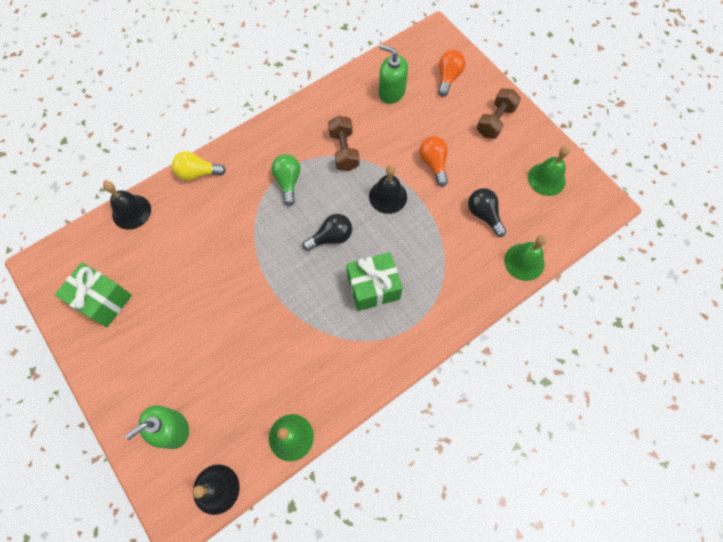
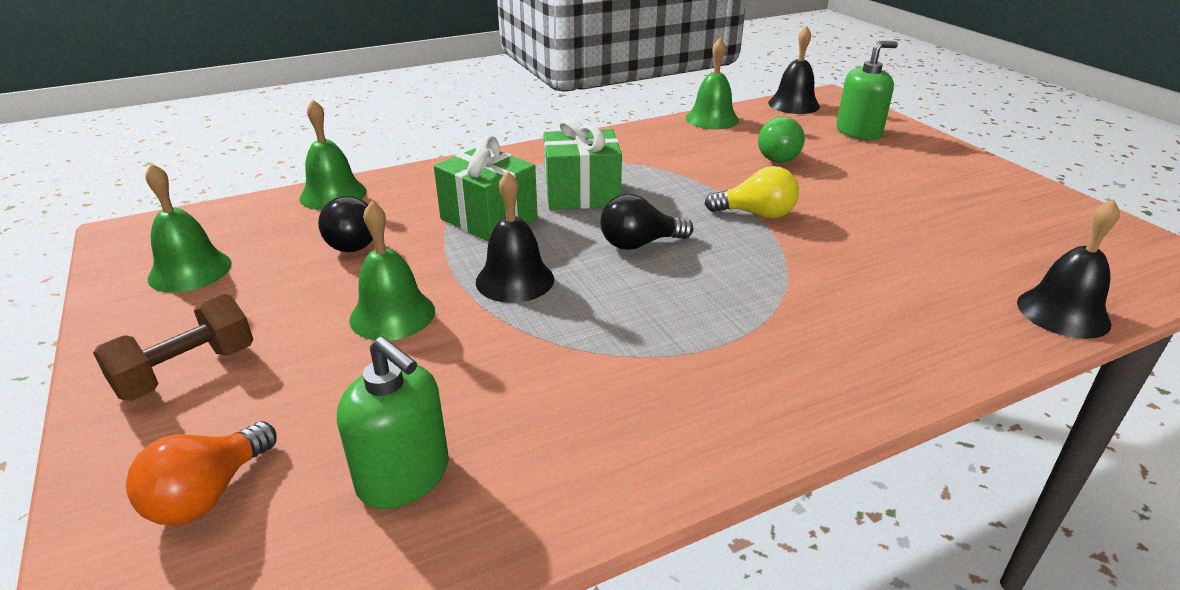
camera: 170 degrees left, 35 degrees down
(103, 300) = (1031, 220): green gift -> green gift (489, 219)
(198, 173) = (943, 358): yellow light bulb -> yellow light bulb (756, 214)
(288, 182) = (722, 321): green light bulb -> green light bulb (776, 156)
(344, 151) = (585, 359): brown dumbbell -> none
(433, 164) = (392, 315): orange light bulb -> green bell

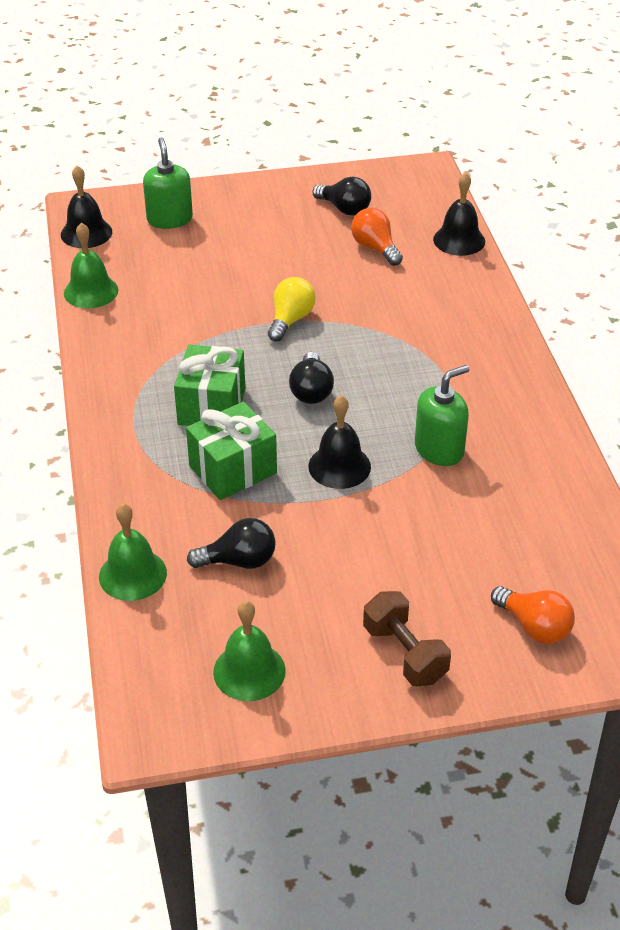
camera: 75 degrees left, 10 degrees up
(392, 315) = (365, 538): green bell -> none
(404, 476) = (536, 538): green soap dispenser -> green soap dispenser (439, 449)
(776, 156) = (193, 278): green light bulb -> none
(956, 248) = (375, 248): none -> orange light bulb
(1008, 217) = (344, 209): none -> black light bulb

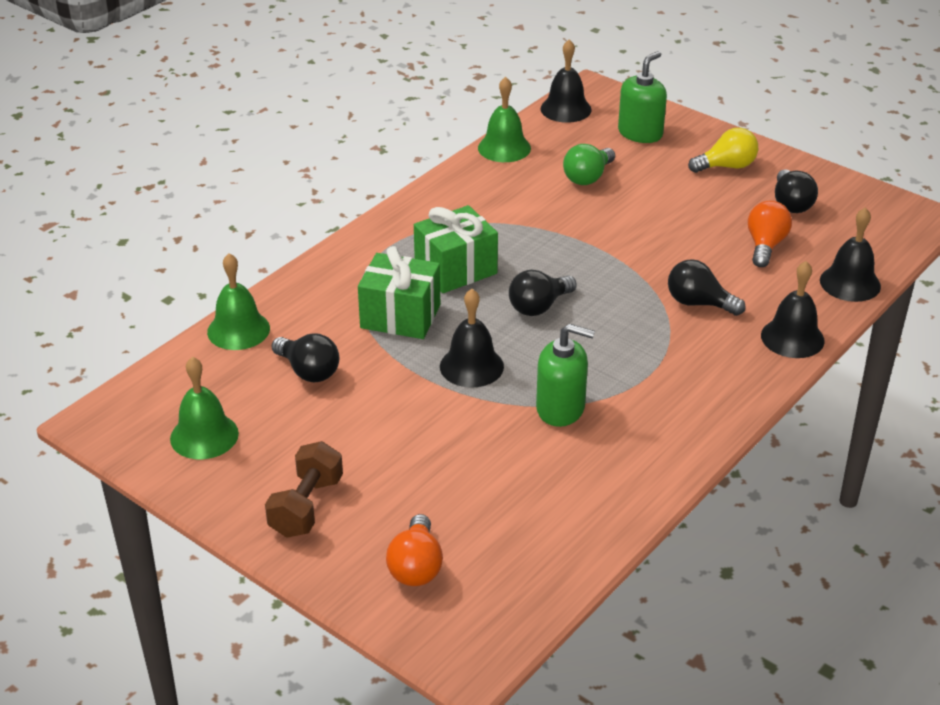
camera: 50 degrees right, 5 degrees down
(188, 275) = (588, 177): none -> green light bulb
(290, 320) = (608, 252): yellow light bulb -> yellow light bulb (726, 166)
(400, 315) = (699, 303): none -> black light bulb
(485, 299) = (792, 338): none -> black bell

